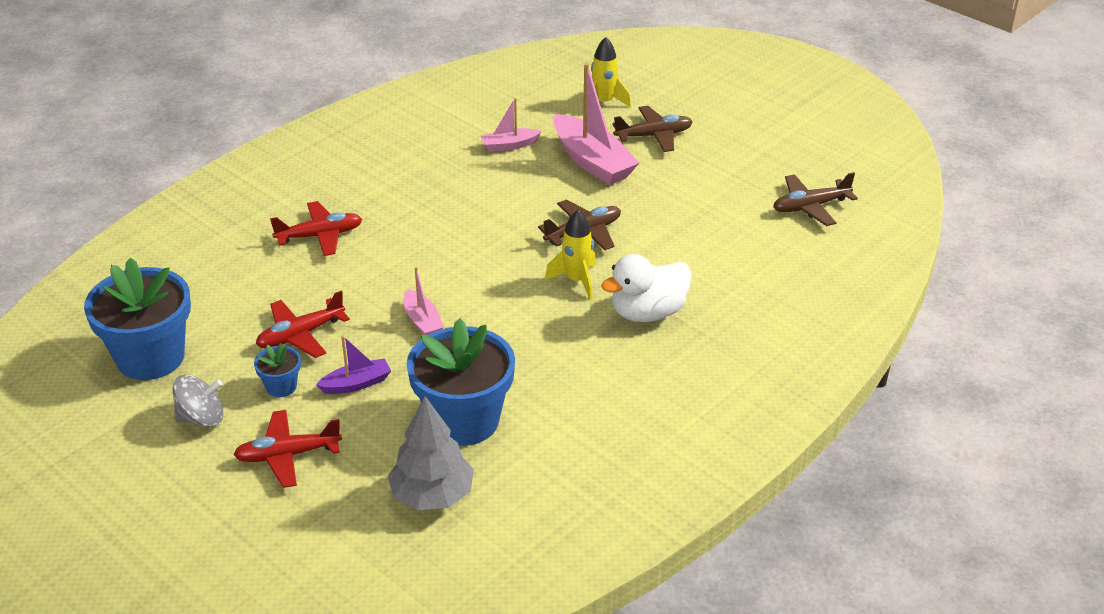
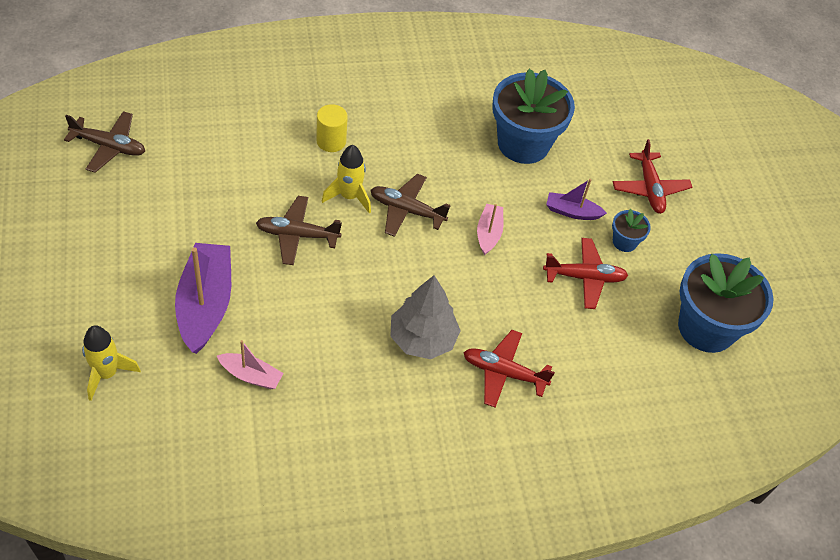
camera: 150 degrees left, 15 degrees up
(201, 418) = (692, 250): grey spinning top -> none
(288, 455) = (649, 188): red plane -> red plane turned 60 degrees clockwise
(432, 495) = (579, 111): grey tree -> grey tree (422, 339)
(592, 161) = (205, 304): pink boat -> purple boat
(648, 313) = (331, 141): white duck -> yellow cylinder
(654, 136) = (120, 298): brown plane -> brown plane (406, 210)

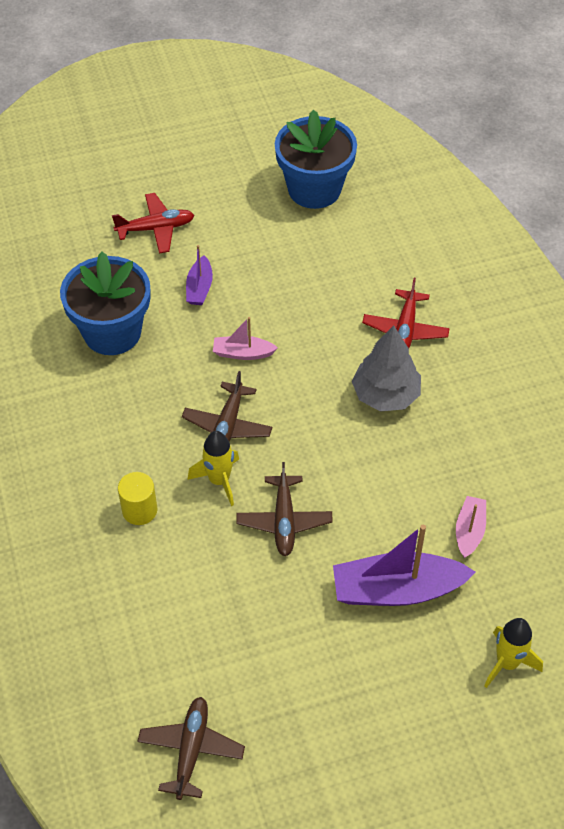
camera: 90 degrees left, 0 degrees up
(584, 277) = (280, 275): red plane -> none
(624, 242) = (229, 247): blue flower pot -> none

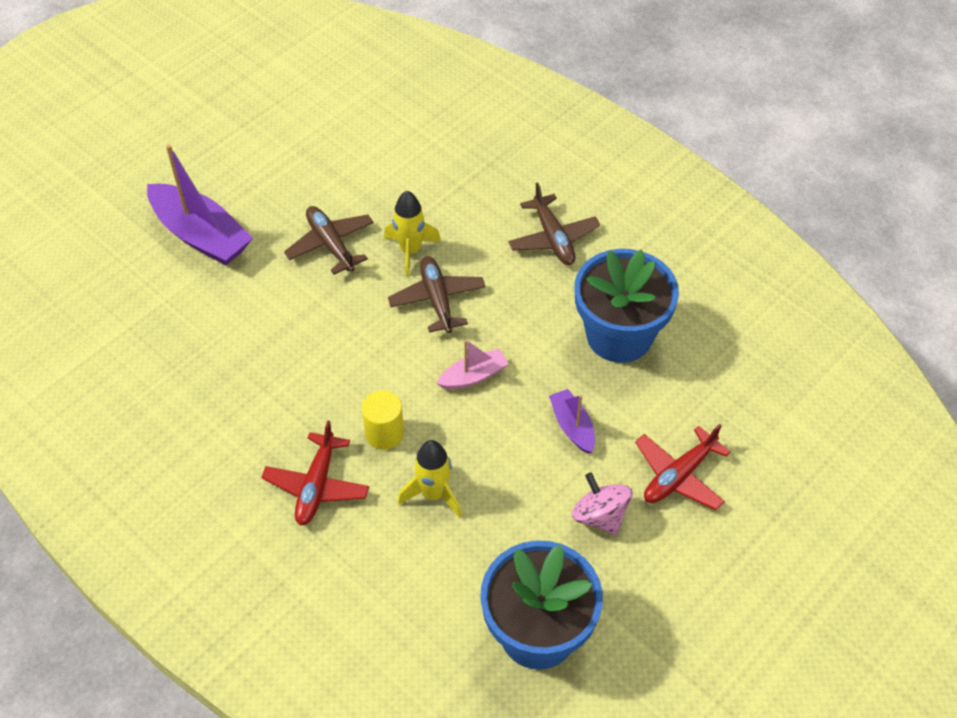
camera: 150 degrees right, 0 degrees up
(139, 510) = (461, 199): yellow cylinder -> yellow cylinder (384, 433)
(191, 750) = (304, 75): brown plane -> brown plane (553, 238)
(226, 229) = (600, 516): none -> pink spinning top
(385, 395) = (300, 401): grey tree -> none
(397, 590) = (201, 235): purple boat -> purple boat turned 75 degrees clockwise
(405, 330) = (317, 486): red plane -> red plane turned 150 degrees counterclockwise
(469, 531) = (155, 309): pink boat -> none
(507, 663) = (82, 223): yellow rocket -> yellow rocket (434, 494)

